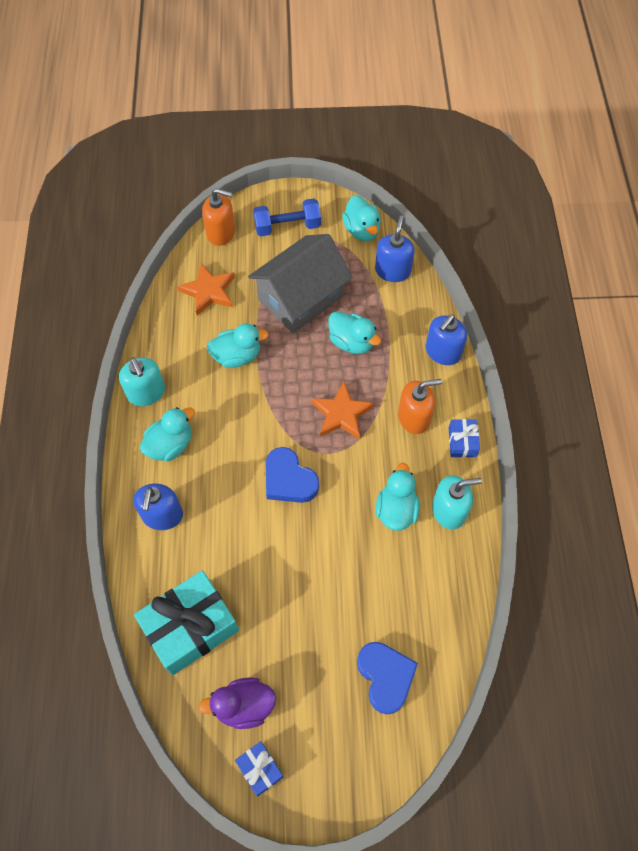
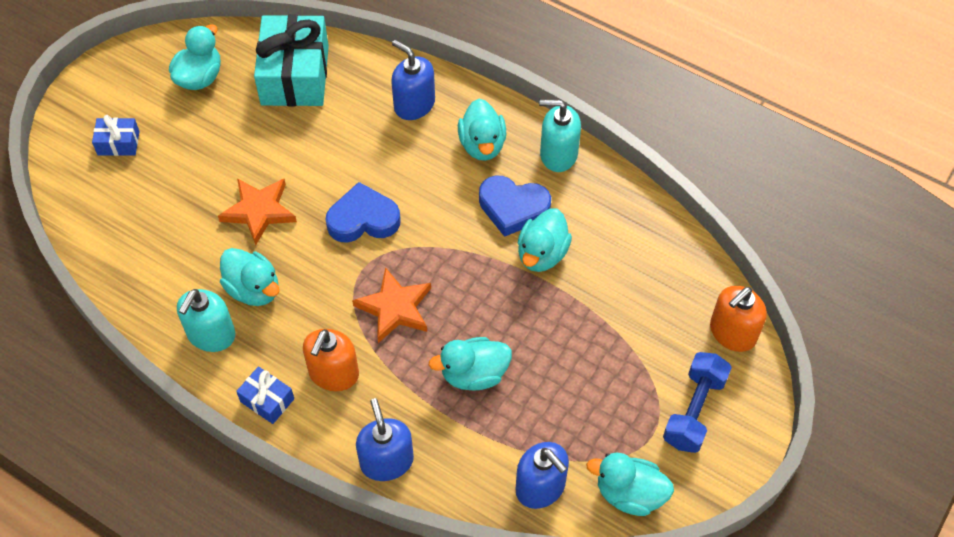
camera: 125 degrees right, 5 degrees down
(208, 291) = (650, 274): orange star -> orange star (259, 211)
(244, 706) = (200, 77): purple duck -> turquoise duck
(260, 769) = (146, 63): blue gift -> blue gift (118, 143)
(300, 298) = (574, 360): grey house -> none
(385, 677) = (124, 184): blue heart -> blue heart (513, 208)

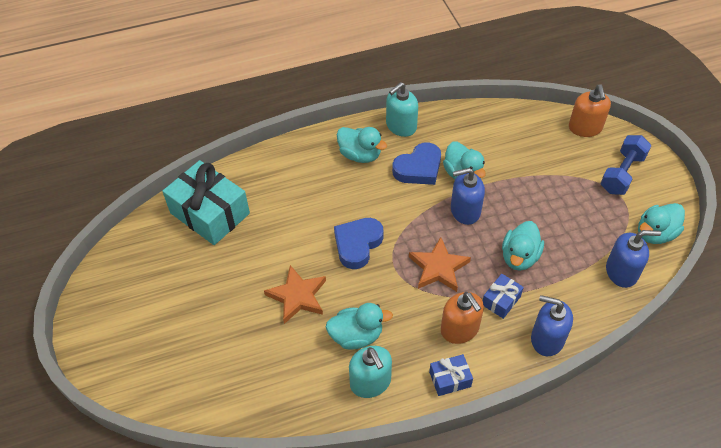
camera: 50 degrees left, 5 degrees down
(118, 143) = (157, 346): blue gift -> blue gift (501, 300)
(200, 77) = (154, 265): turquoise duck -> none
(414, 104) = (297, 168): blue soap dispenser -> blue soap dispenser (465, 211)
(694, 410) = (622, 173): blue dumbbell -> blue dumbbell turned 60 degrees clockwise

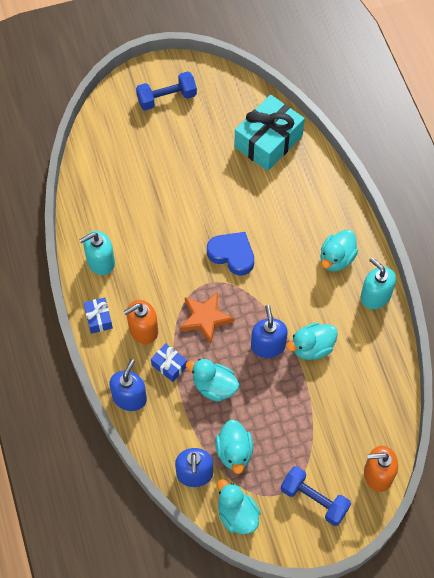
camera: 90 degrees right, 10 degrees up
(132, 319) = (167, 98): none -> blue dumbbell
(297, 296) = (181, 210): orange star -> none
(356, 336) = (142, 252): turquoise duck -> turquoise duck (234, 452)
(418, 168) = (320, 309): blue heart -> none

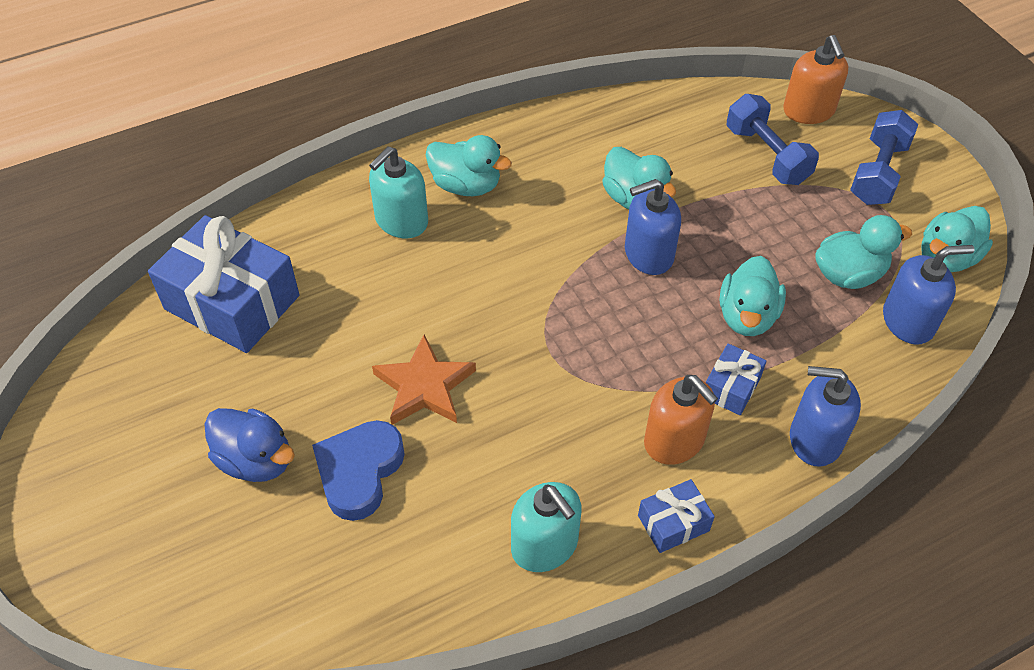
camera: 100 degrees left, 10 degrees down
(167, 98) = (121, 491): blue dumbbell -> blue dumbbell (767, 155)
(171, 149) = (256, 460): none -> blue duck
(205, 318) = (623, 347): orange star -> orange star (424, 386)
(232, 255) = (486, 325): blue heart -> blue heart (359, 472)
(268, 141) = (232, 302): turquoise gift -> blue gift
(375, 296) = (524, 135): turquoise soap dispenser -> turquoise soap dispenser (401, 221)

